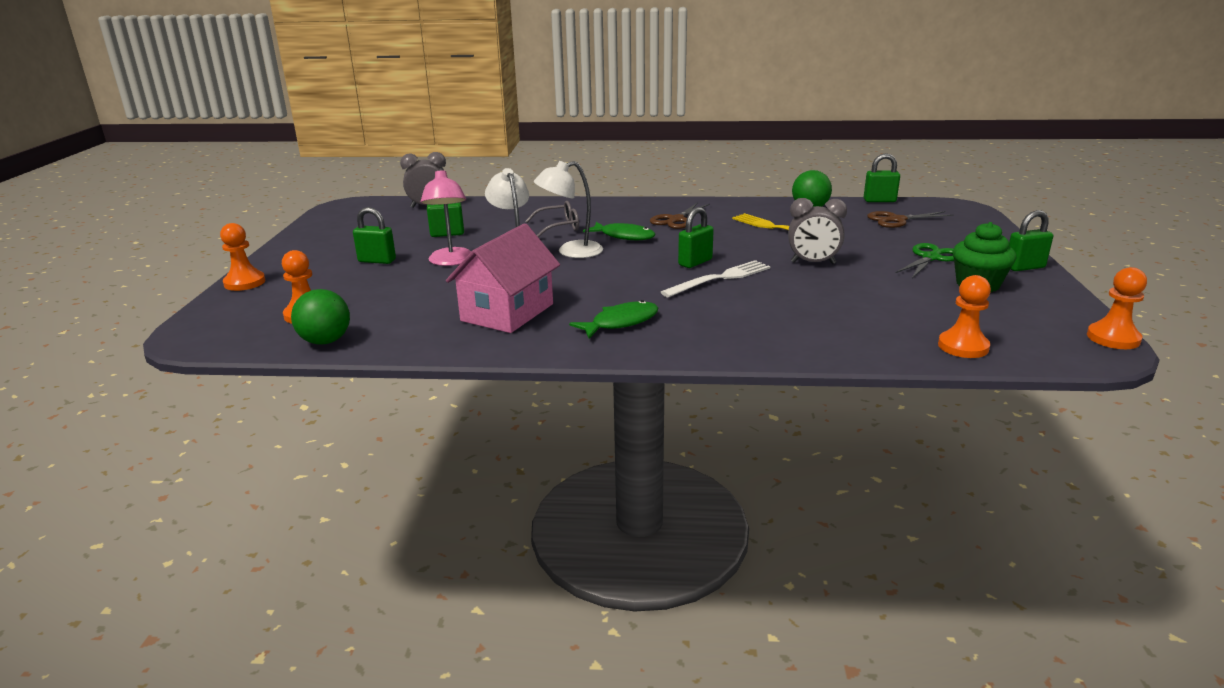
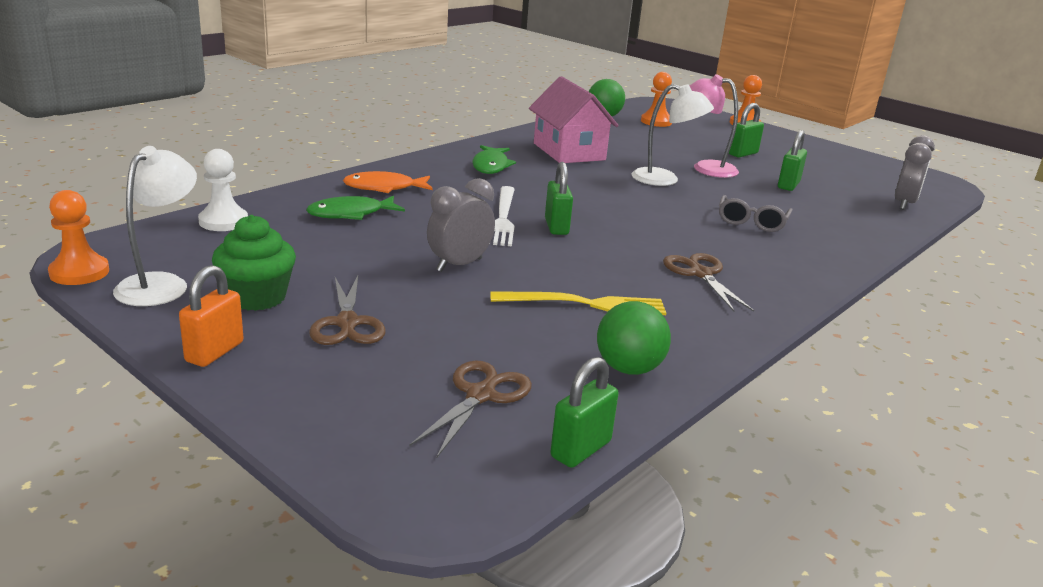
camera: 125 degrees right, 0 degrees up
(571, 252) = (666, 202): white lamp -> white lamp (161, 284)
(624, 236) = (679, 233): green fish -> green fish (350, 214)
(768, 333) = (384, 188): none -> orange fish
(931, 258) = (347, 323): green scissors -> brown scissors
(963, 346) = (223, 221): orange pawn -> white pawn
(1024, 267) = (214, 352): green padlock -> orange padlock

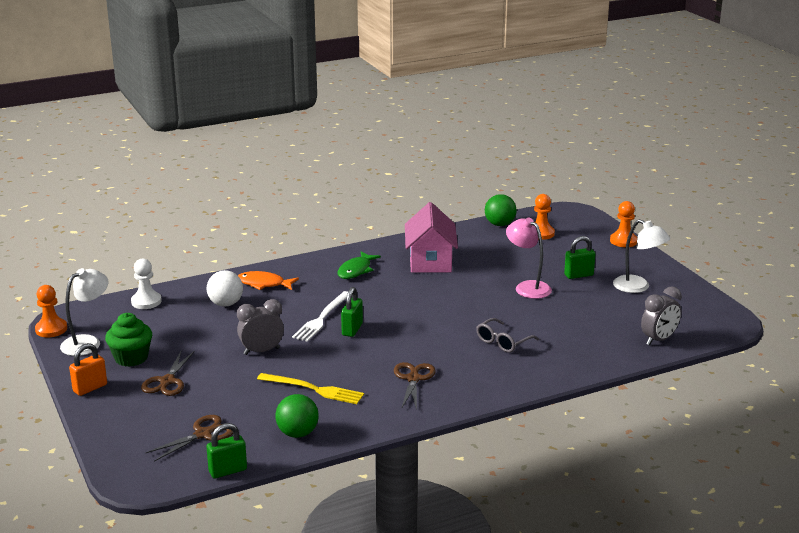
camera: 25 degrees right, 0 degrees up
(350, 214) = (226, 304): green fish -> white ball
(665, 179) = (479, 296): white lamp -> white lamp (638, 287)
(788, 185) = (578, 311): green padlock -> none

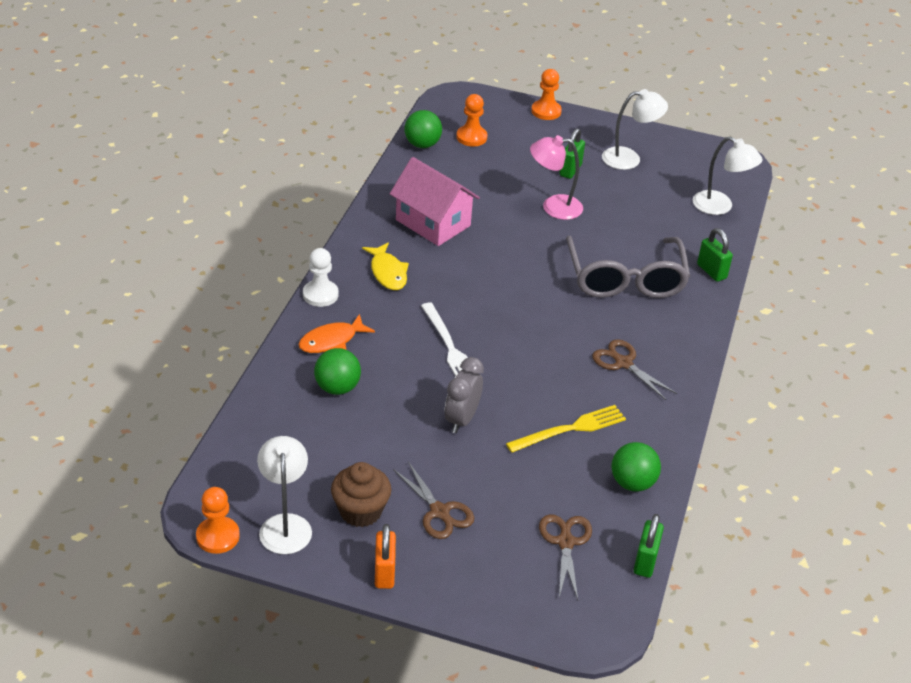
camera: 50 degrees left, 15 degrees up
(131, 358) = (360, 511): green cupcake -> brown cupcake
(146, 301) = (255, 436): white pawn -> white pawn (320, 295)
(226, 304) = (337, 388): white ball -> green ball
(352, 329) = (495, 343): green padlock -> green padlock (711, 271)
(356, 270) = (388, 272): green fish -> yellow fish
(503, 342) = (625, 279): grey glasses -> grey glasses, size x2.02
(658, 340) = (720, 207): grey clock -> white lamp

